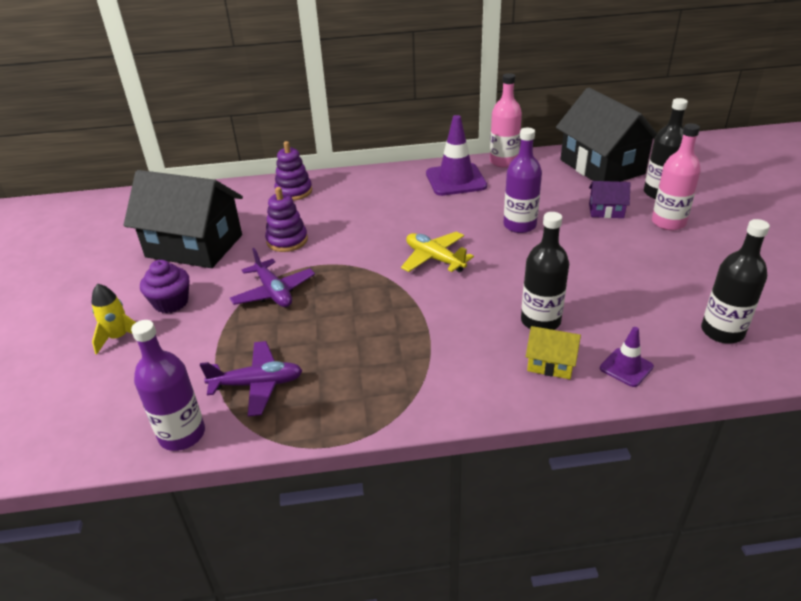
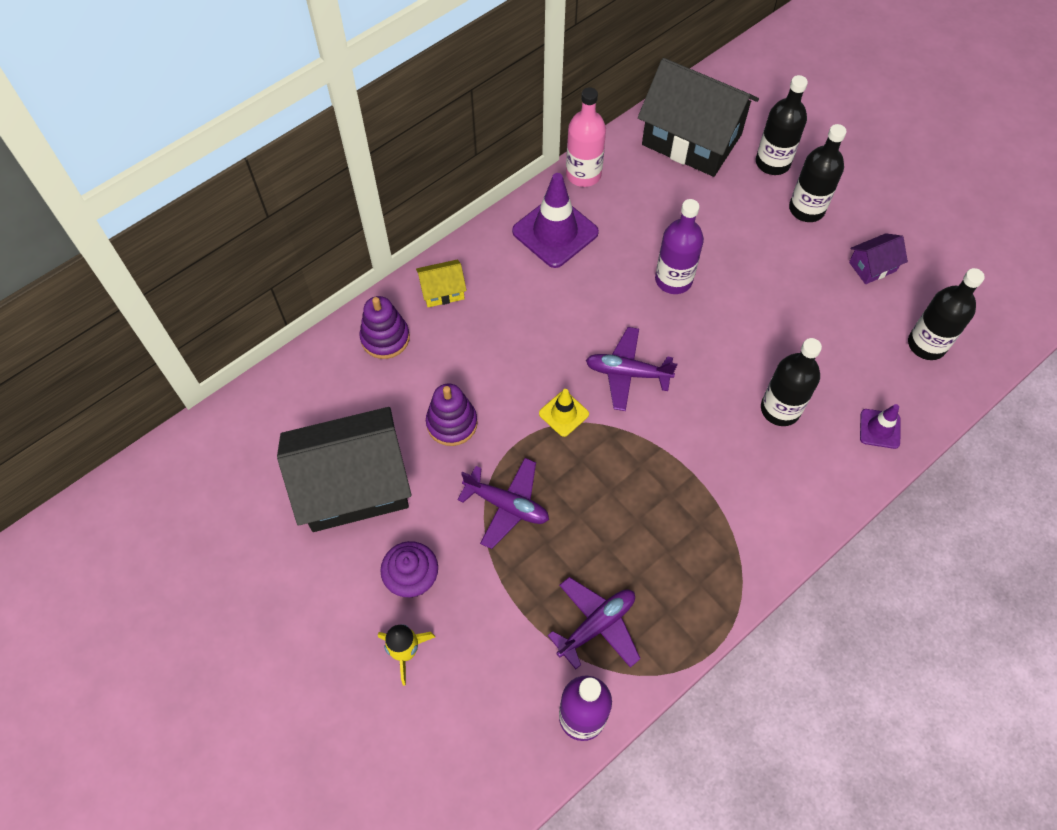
camera: 35 degrees left, 25 degrees up
(365, 262) = (563, 414): none -> yellow traffic cone
(434, 259) = (627, 373): yellow plane -> purple plane
(551, 364) = (821, 457): yellow house -> yellow house (442, 291)
(606, 211) = (740, 216): purple house -> purple house (872, 266)
(668, 222) = (806, 209): pink bottle -> black bottle

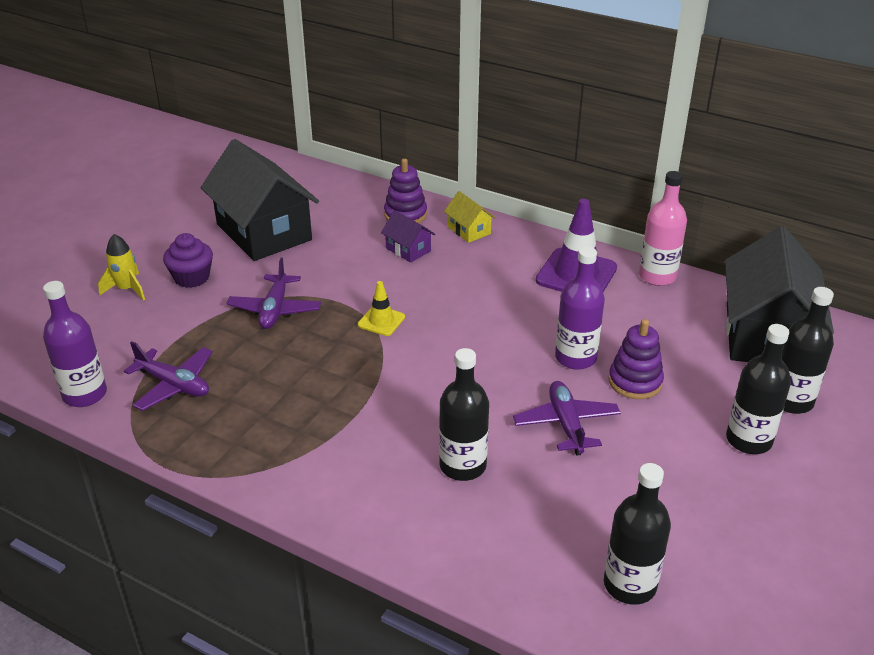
camera: 70 degrees right, 25 degrees down
(452, 423) = (341, 264): purple stacking toy -> purple stacking toy (635, 382)
(627, 373) = (446, 350): purple plane -> purple plane (566, 424)
(872, 266) = (710, 513): purple house -> purple house (408, 249)
(879, 429) = (481, 556): purple traffic cone -> none

